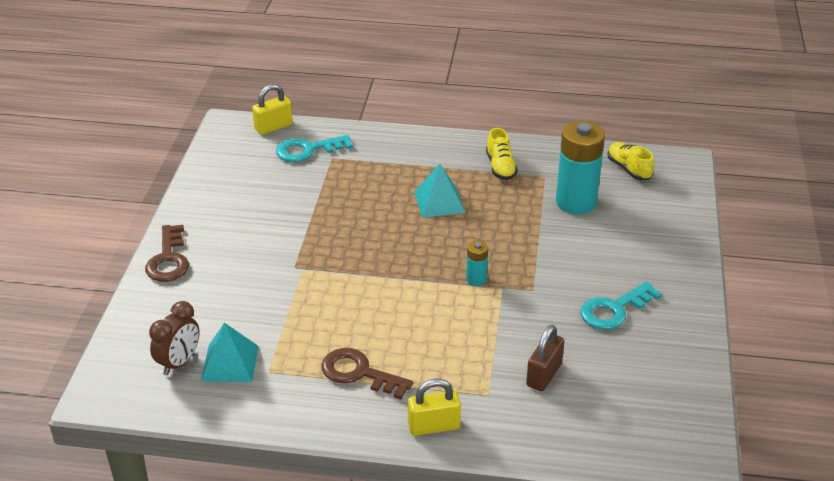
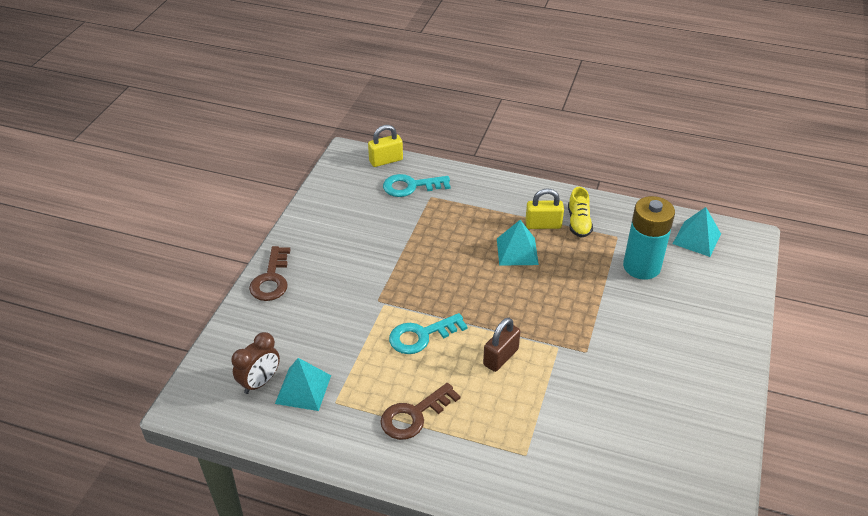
camera: 10 degrees right, 5 degrees up
(359, 373) = (414, 415): brown key -> brown key turned 75 degrees counterclockwise
(433, 426) = (471, 480): yellow padlock -> yellow padlock (543, 225)
(476, 279) = (536, 334): turquoise battery -> none
(544, 375) = (581, 442): brown padlock -> brown padlock (500, 357)
(614, 310) = (658, 383): turquoise key -> turquoise key (421, 336)
(629, 169) = (696, 238): yellow shoe -> turquoise pyramid

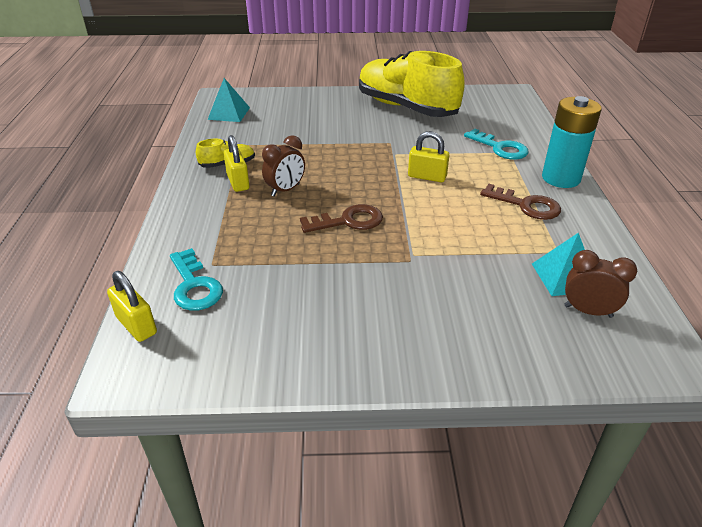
camera: 110 degrees left, 5 degrees down
(271, 279) = (437, 362): brown key -> brown key (348, 221)
(421, 336) = (436, 221): turquoise key -> turquoise key (500, 148)
(500, 357) = (427, 177): brown padlock -> yellow padlock
(517, 251) = (285, 190): turquoise pyramid -> brown clock
(641, 266) = (276, 131): turquoise battery -> turquoise battery (561, 178)
(679, 398) = (406, 108): none -> yellow shoe

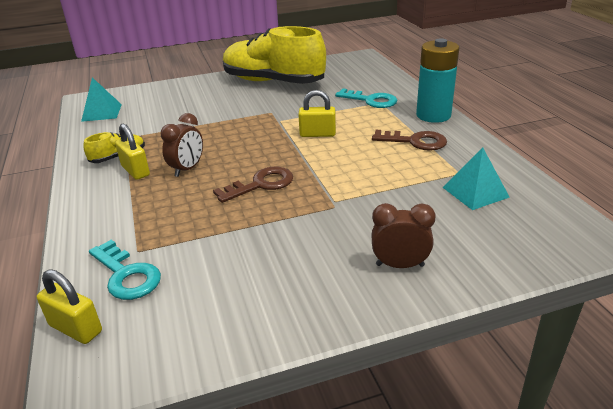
camera: 15 degrees left, 5 degrees down
(588, 311) = (508, 215): brown clock -> brown clock (400, 265)

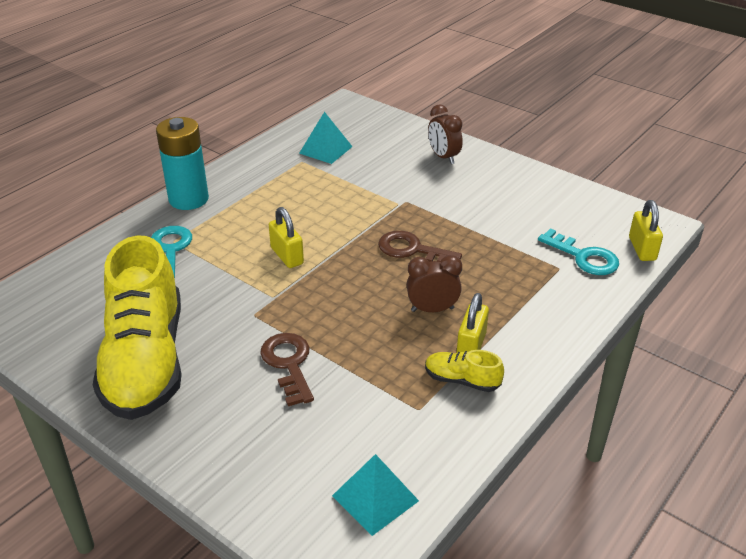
camera: 125 degrees left, 5 degrees up
(126, 275) = (584, 257): turquoise key -> turquoise key turned 120 degrees clockwise
(415, 141) = (259, 194): brown key -> brown key (288, 364)

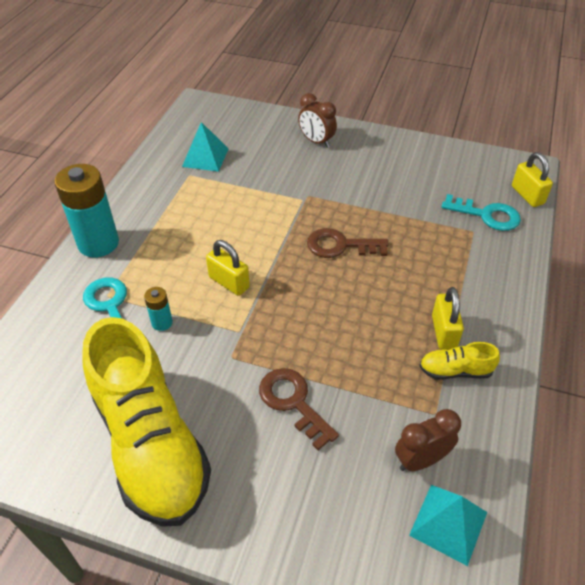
camera: 20 degrees left, 10 degrees up
(208, 273) = (162, 322): none -> turquoise battery
(432, 309) = (391, 304): brown clock -> brown clock (421, 460)

